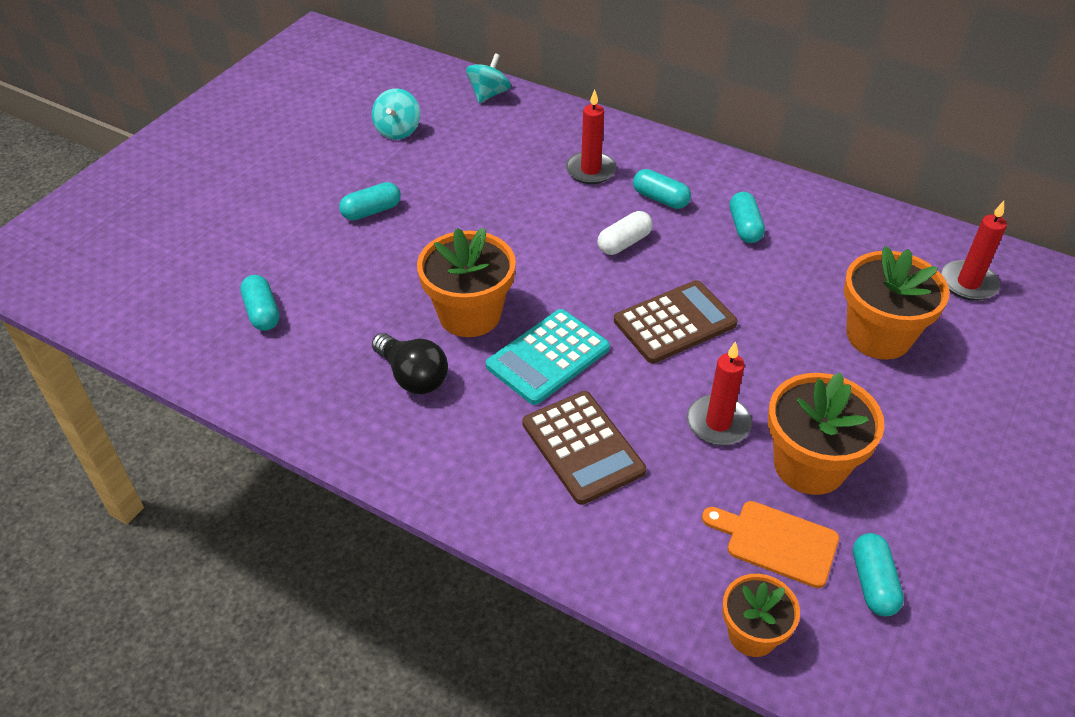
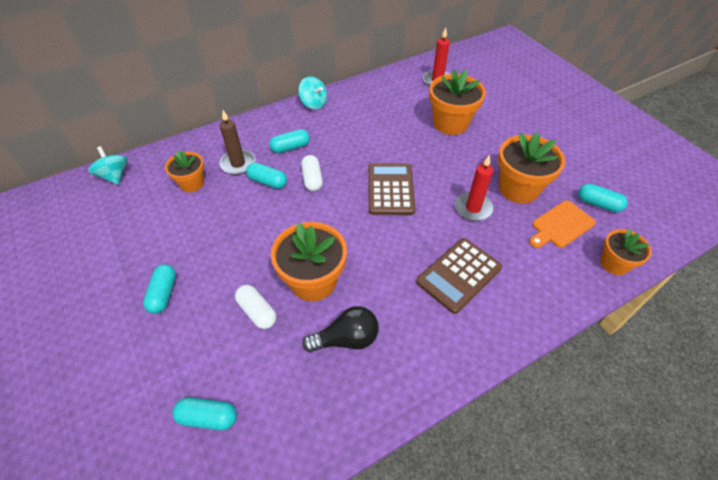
camera: 60 degrees left, 5 degrees up
(398, 130) = (94, 240): turquoise spinning top -> turquoise spinning top (313, 103)
(398, 289) = (257, 312): none -> white capsule
(528, 152) = (192, 183): none -> orange flower pot
(548, 357) = (378, 258): turquoise calculator -> none
(582, 447) = (458, 275): brown calculator -> brown calculator turned 135 degrees clockwise
(590, 170) = (238, 164): red candle -> brown candle
(744, 227) = (341, 128): turquoise capsule -> turquoise capsule (268, 182)

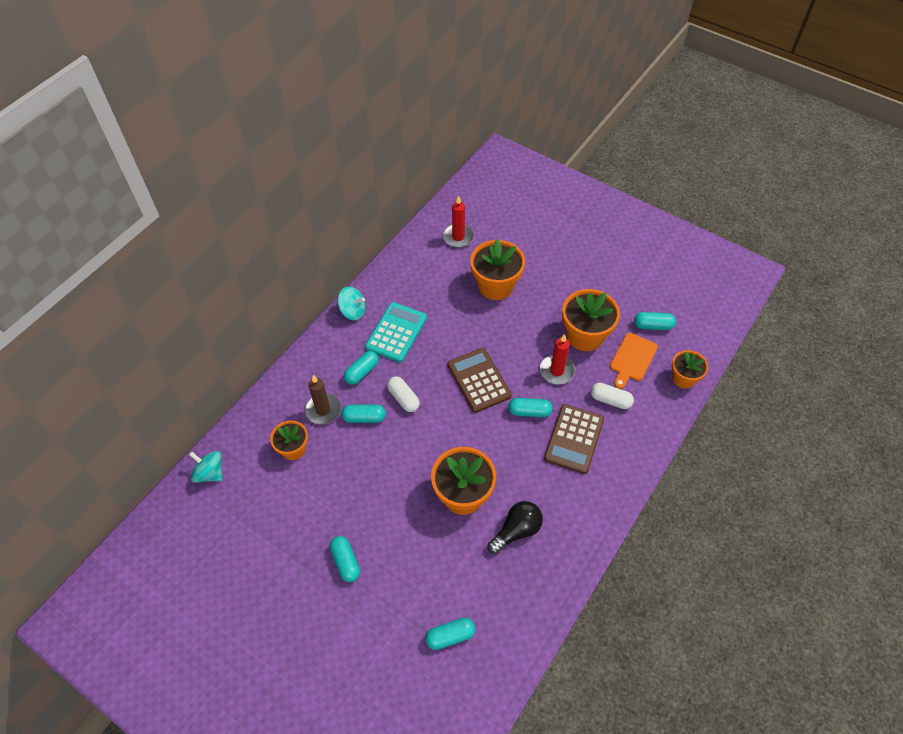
camera: 25 degrees left, 5 degrees up
(257, 312) = (434, 541): white capsule -> white capsule (610, 400)
(339, 129) = (396, 332): none -> turquoise calculator
(425, 233) = (529, 411): none -> turquoise capsule

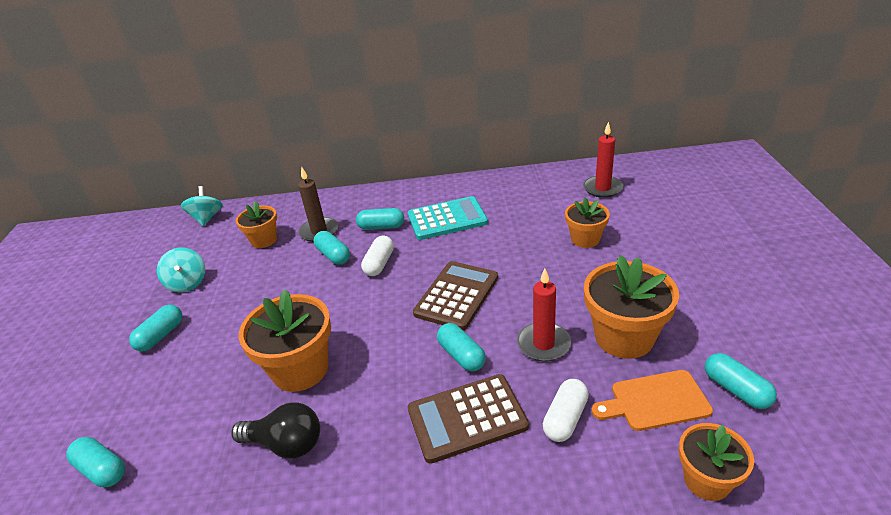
camera: 55 degrees right, 20 degrees down
(353, 311) = (438, 188): turquoise spinning top -> turquoise spinning top (187, 283)
(495, 286) = (585, 239): orange flower pot -> orange flower pot, size x0.60
(610, 400) = (565, 418): white capsule -> white capsule turned 45 degrees clockwise

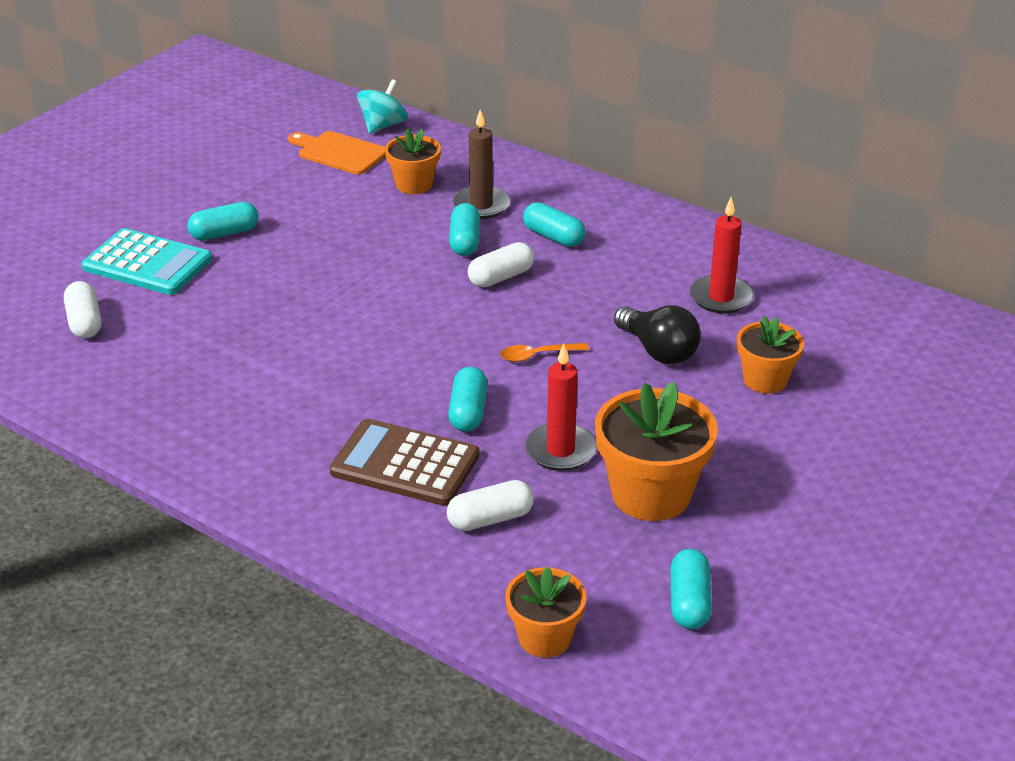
camera: 35 degrees right, 0 degrees up
(102, 469) = (85, 322): turquoise capsule -> white capsule
(187, 283) = (295, 192): turquoise spinning top -> none
(286, 444) = (235, 389): black light bulb -> black light bulb (658, 351)
(300, 369) = (311, 336): orange flower pot -> none
(447, 219) = (638, 268): turquoise calculator -> turquoise calculator (147, 264)
(457, 295) = (538, 355): brown calculator -> orange spoon
(602, 188) = (885, 335): red candle -> red candle (721, 297)
(655, 401) = (594, 560): orange cutting board -> orange cutting board (339, 152)

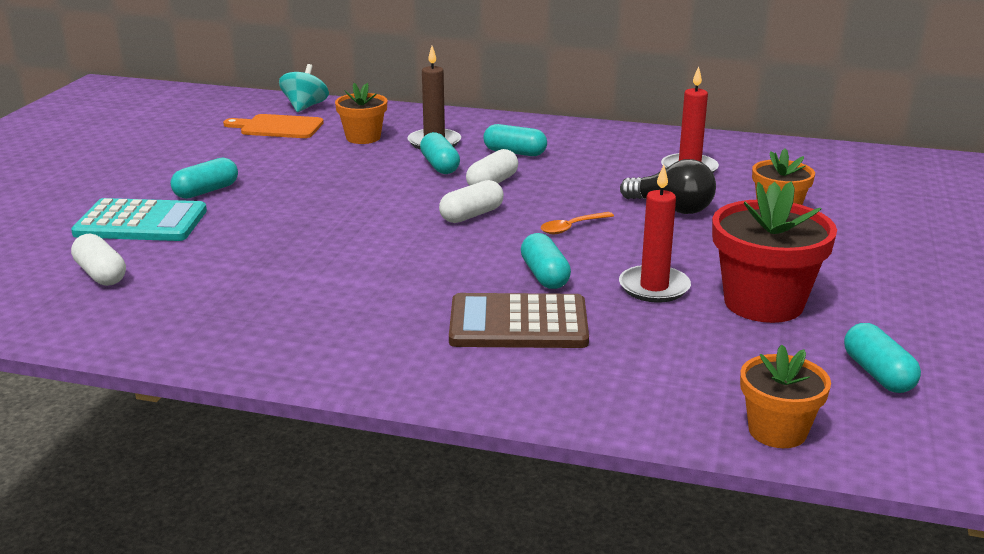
camera: 20 degrees left, 10 degrees down
(490, 519) = (637, 349): white capsule -> white capsule (471, 215)
(651, 494) = (763, 303): orange flower pot -> red flower pot

